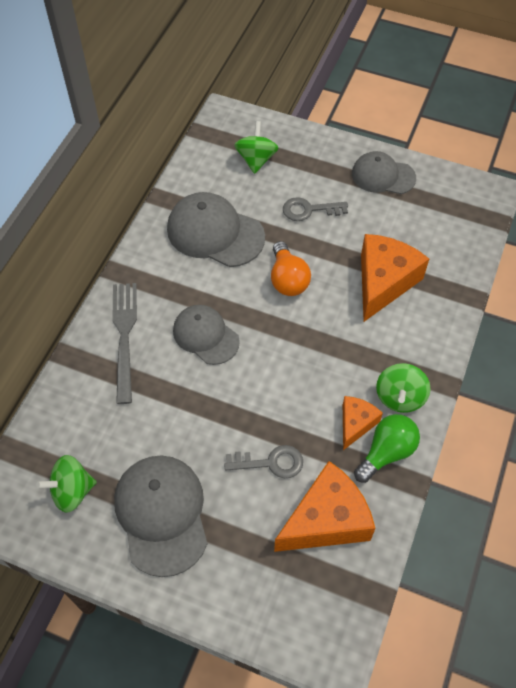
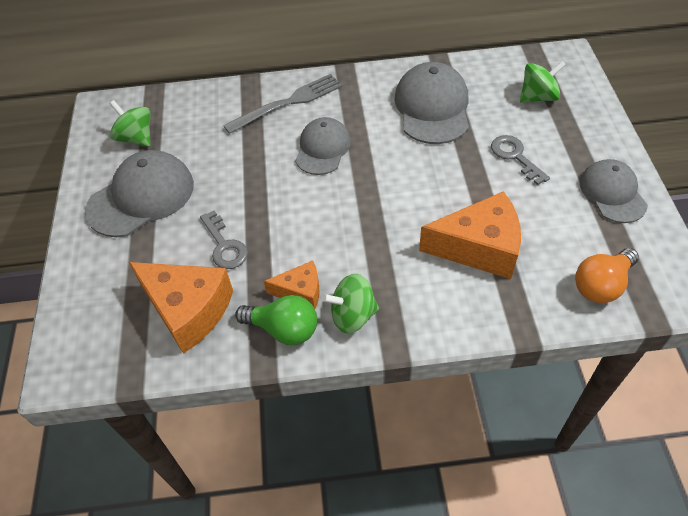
camera: 65 degrees right, 5 degrees down
(287, 279) = (423, 175): orange light bulb -> orange light bulb (601, 285)

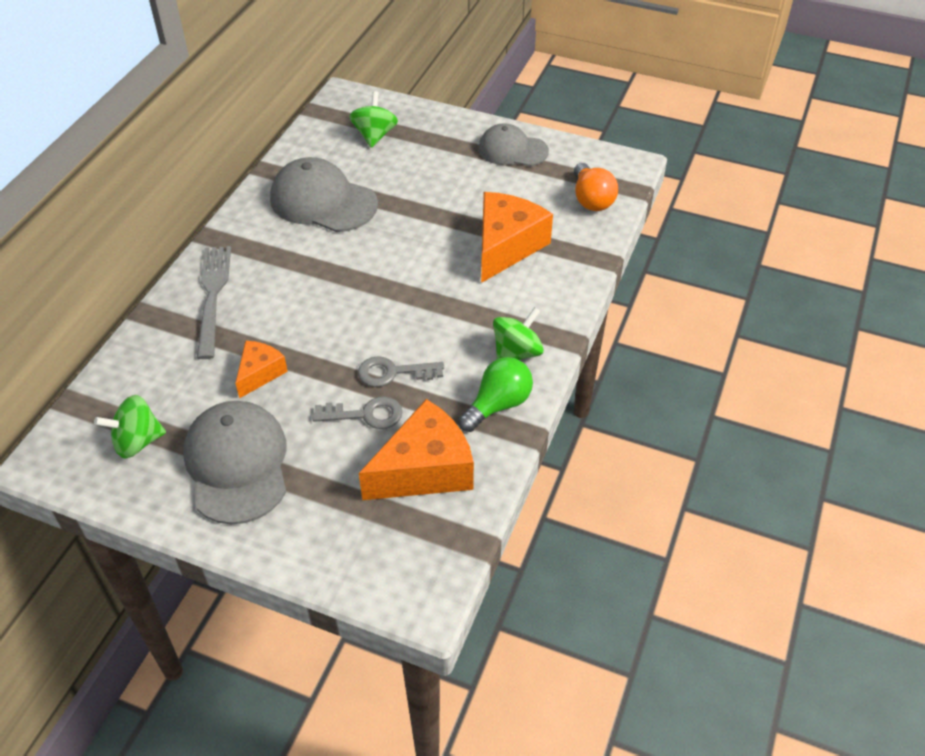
camera: 65 degrees left, 5 degrees down
(300, 291) = (465, 378): orange cheese -> orange cheese (260, 373)
(323, 148) = (303, 295): grey cap -> none
(352, 315) = (516, 353): green spinning top -> green spinning top turned 150 degrees counterclockwise
(515, 156) = (429, 180): grey key -> grey key (393, 372)

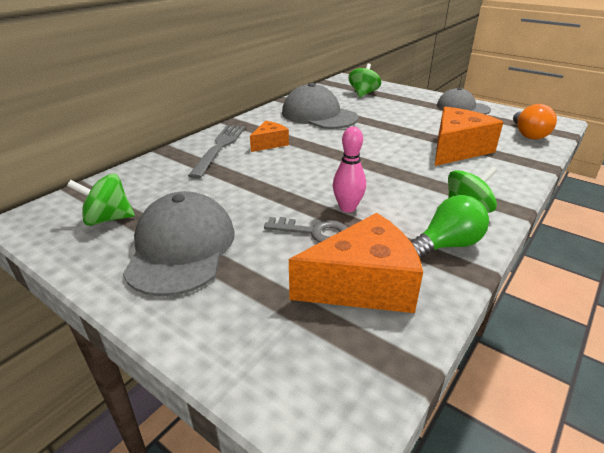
camera: 15 degrees right, 15 degrees down
(260, 373) = (233, 192): orange cheese -> orange cheese (269, 143)
(393, 372) = (347, 208): grey key -> pink bowling pin

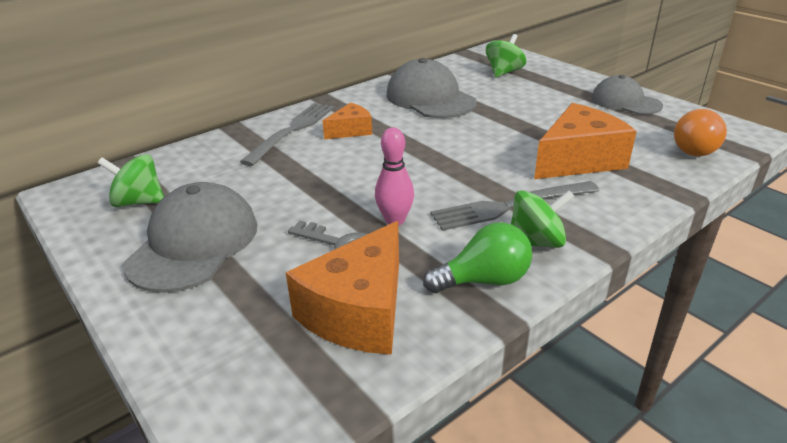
camera: 15 degrees right, 0 degrees up
(363, 285) = (359, 311): orange cheese -> orange cheese turned 120 degrees clockwise
(429, 187) = (509, 206): none -> grey fork

